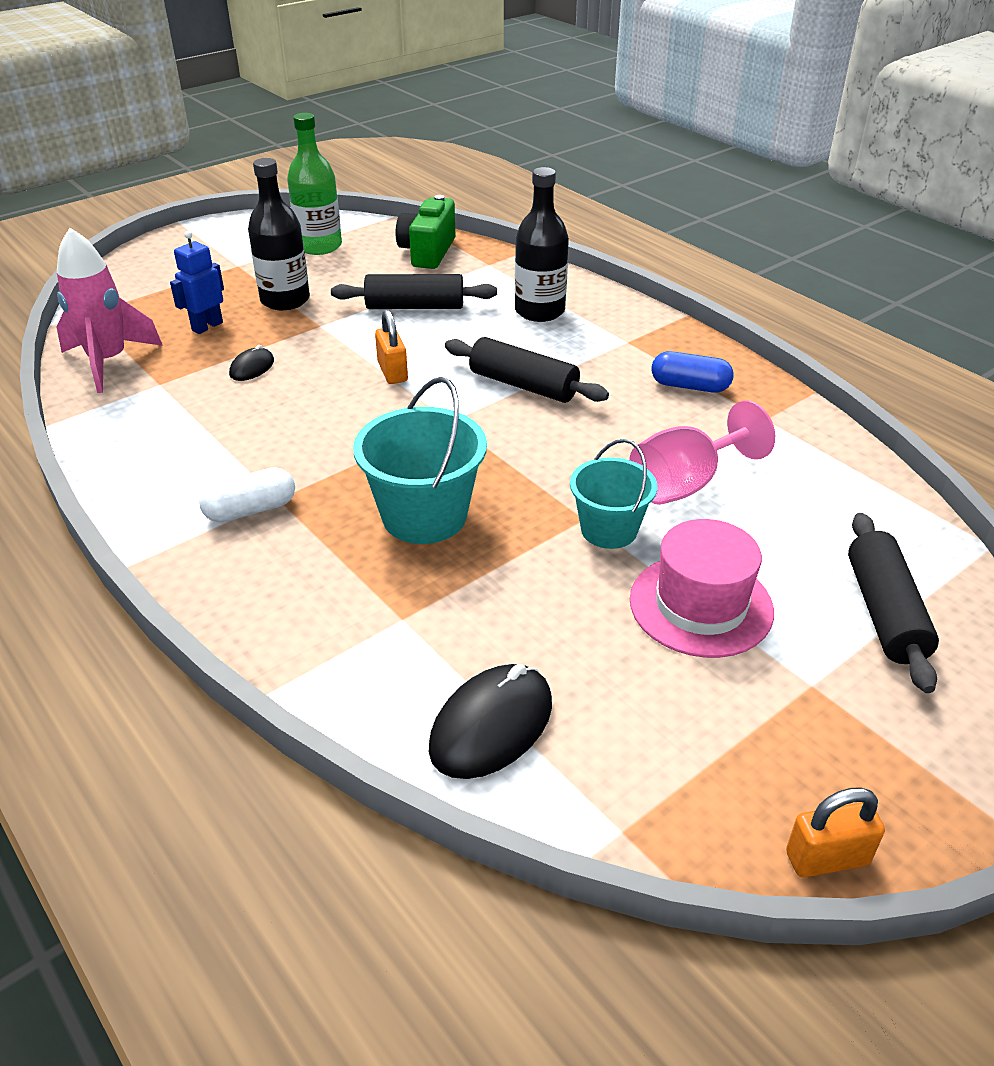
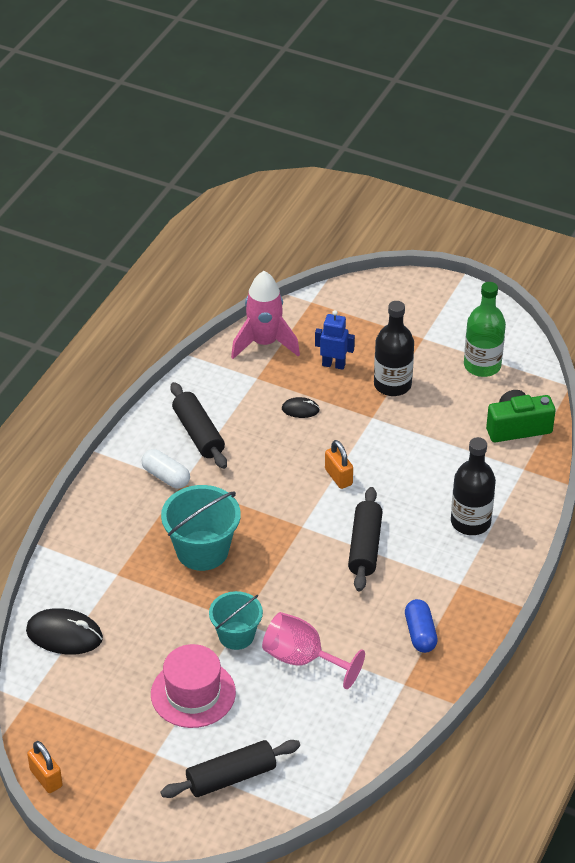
camera: 65 degrees right, 5 degrees up
(392, 372) = (338, 477): orange padlock -> orange padlock turned 75 degrees counterclockwise
(415, 307) = (430, 454): black rolling pin -> black rolling pin (198, 433)

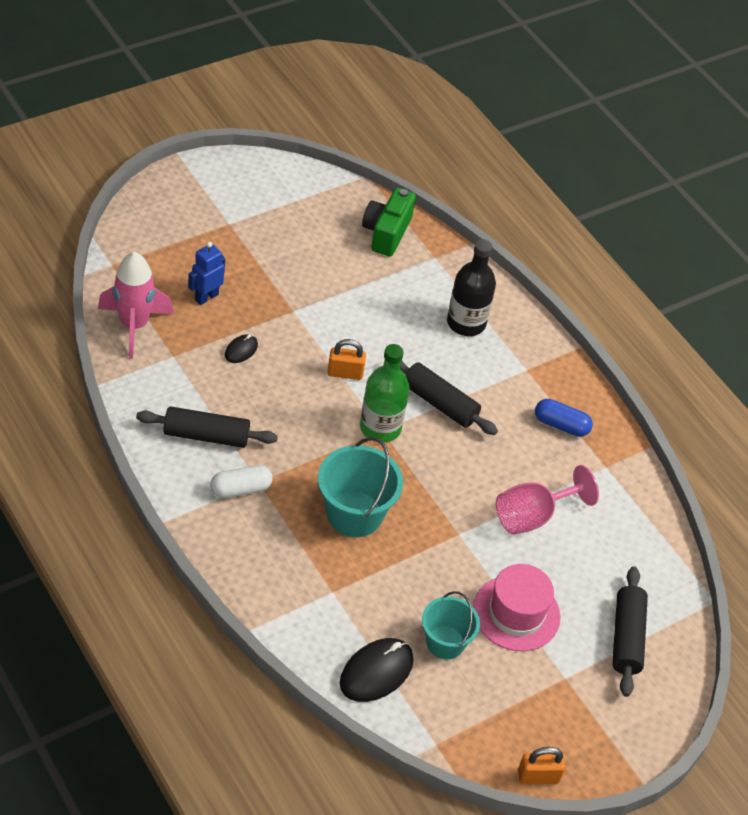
camera: 65 degrees left, 5 degrees up
(236, 635) = (473, 546): turquoise bucket -> turquoise bucket (445, 642)
(392, 385) = (267, 275): black bottle -> none
(482, 365) = (297, 209): green bottle -> green bottle (380, 427)

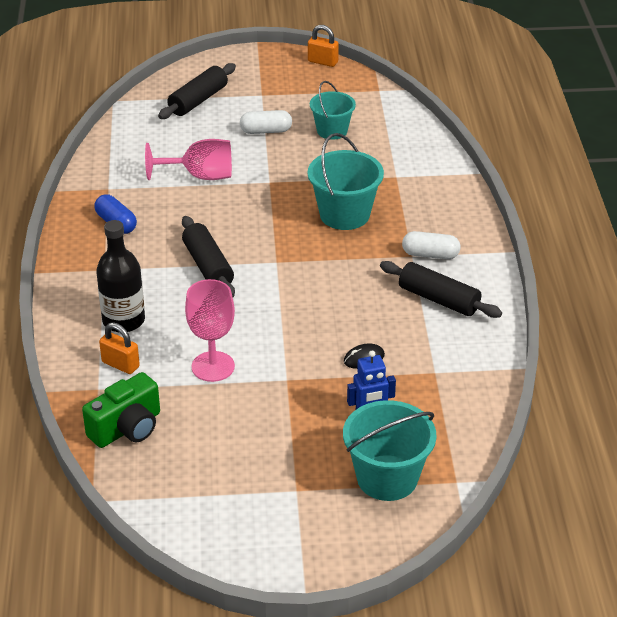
camera: 145 degrees left, 10 degrees down
(134, 325) = (461, 411): pink rocket -> none
(166, 252) = (387, 478): none -> turquoise bucket
(345, 373) = (276, 312): orange padlock -> orange padlock (120, 364)
(361, 303) = (213, 366): none -> pink goblet
(376, 672) = (394, 130): black mouse -> none
(380, 427) = (276, 263): green bottle -> none
(516, 613) = (266, 131): pink hat -> white capsule

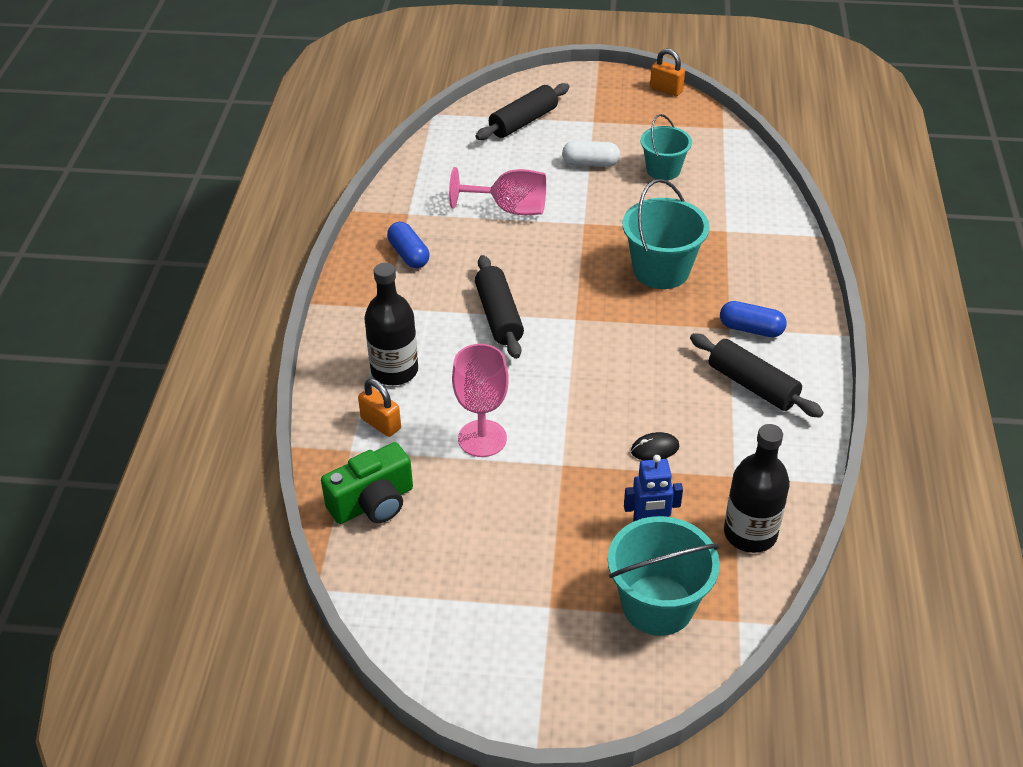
camera: 10 degrees right, 5 degrees up
(430, 254) = (751, 329): white capsule -> blue capsule
(455, 414) = (750, 533): none -> black bottle

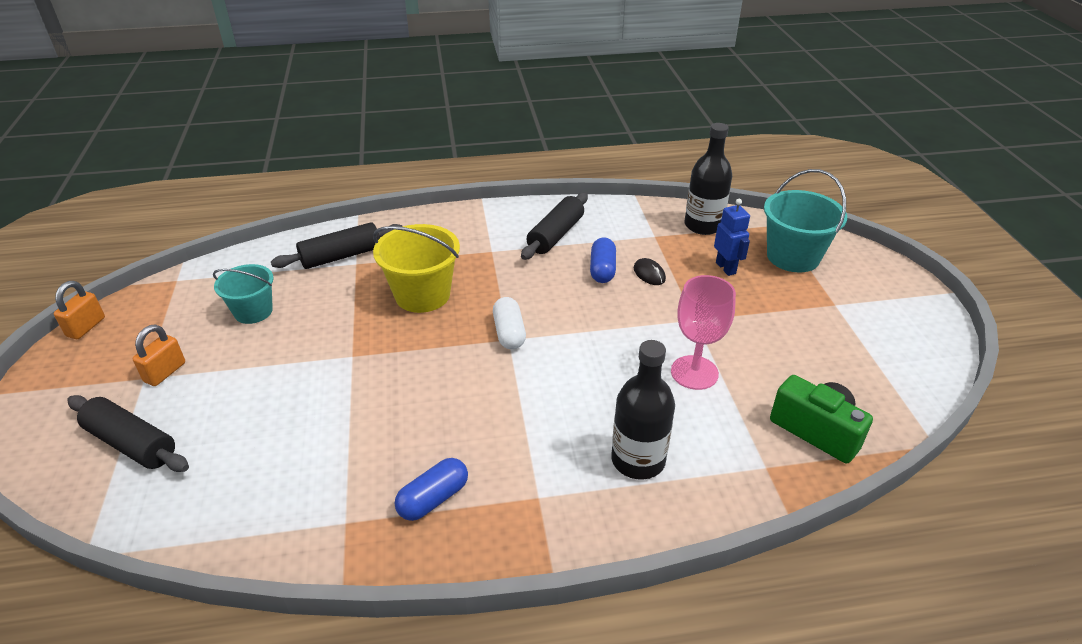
camera: 105 degrees left, 5 degrees down
(381, 423) = (717, 451): orange padlock -> orange padlock (165, 372)
(498, 316) = (522, 394): black rolling pin -> black rolling pin (341, 256)
(510, 209) = (329, 420): pink goblet -> none
(590, 163) = (237, 367): white capsule -> white capsule (509, 333)
(661, 270) = (422, 295): turquoise bucket -> yellow bucket
(751, 329) = (489, 240): blue capsule -> blue capsule (602, 270)

